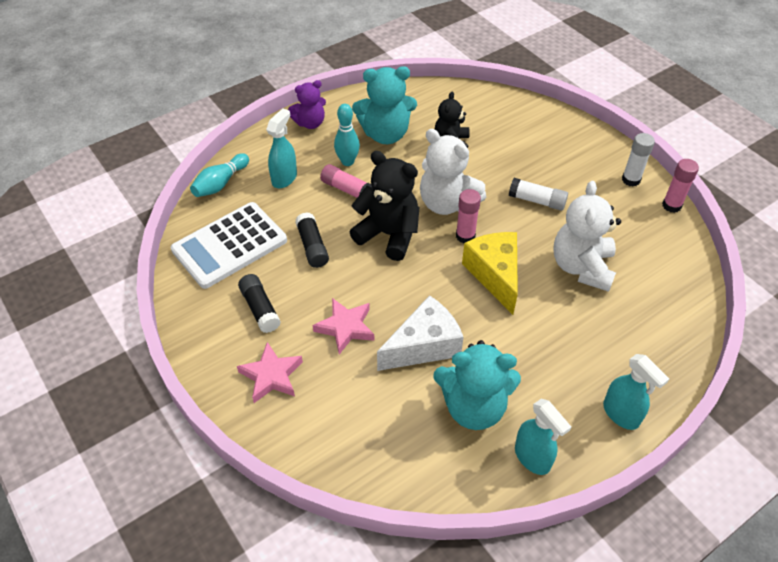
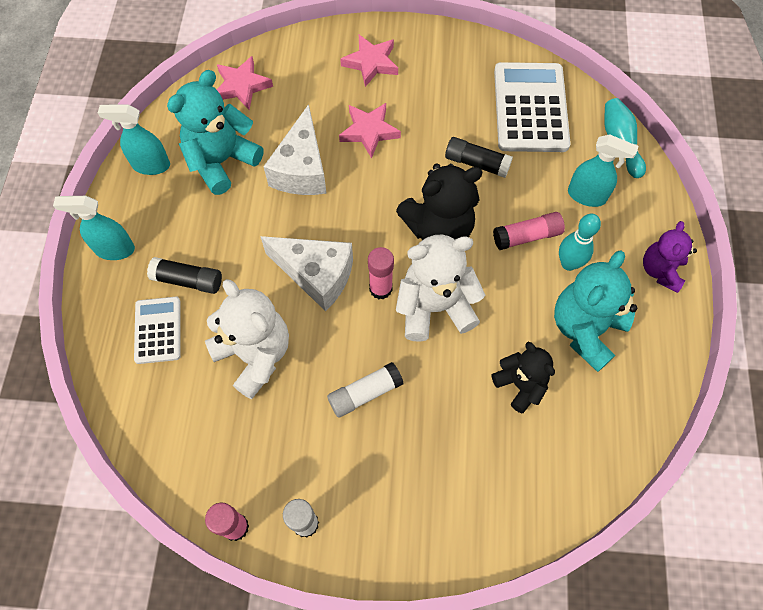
camera: 130 degrees right, 15 degrees up
(260, 309) = (440, 90): black glue stick -> black glue stick (188, 280)
(284, 178) = (587, 196): turquoise spray bottle -> turquoise spray bottle turned 45 degrees counterclockwise
(387, 457) = (242, 86): none -> pink star
(495, 275) = (316, 275): yellow cheese -> white cheese
(634, 332) = (158, 330): none -> white calculator

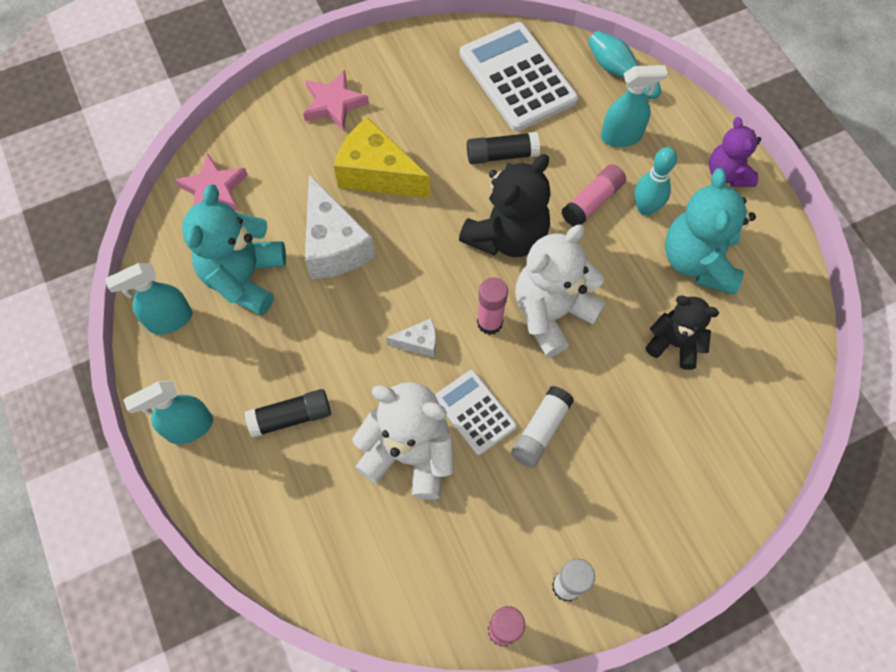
camera: 30 degrees left, 0 degrees up
(158, 330) = (293, 484): white calculator -> white calculator (475, 412)
(316, 275) = (418, 342): white cheese -> white cheese, size x0.48
(369, 131) = (377, 174): pink star -> yellow cheese

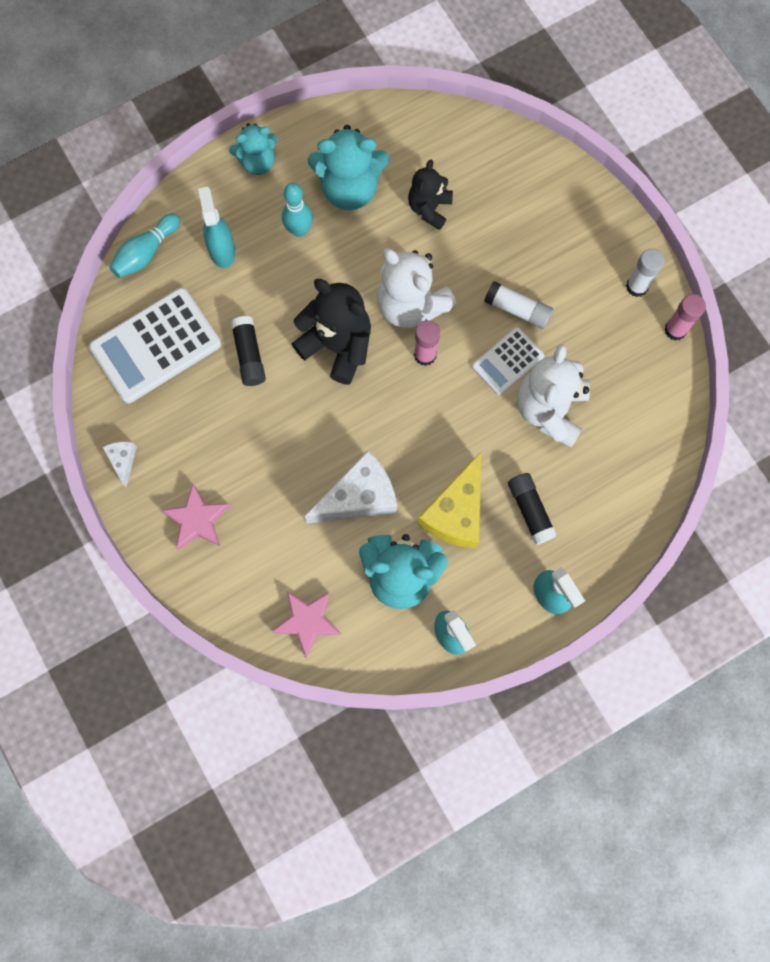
camera: 95 degrees left, 10 degrees up
(377, 174) = (278, 467): yellow cheese -> yellow cheese (456, 512)
(418, 342) = (450, 412): white cheese -> white cheese (123, 461)
(592, 202) = (295, 274): pink glue stick -> none
(727, 174) = (258, 162): purple teddy bear -> turquoise teddy bear

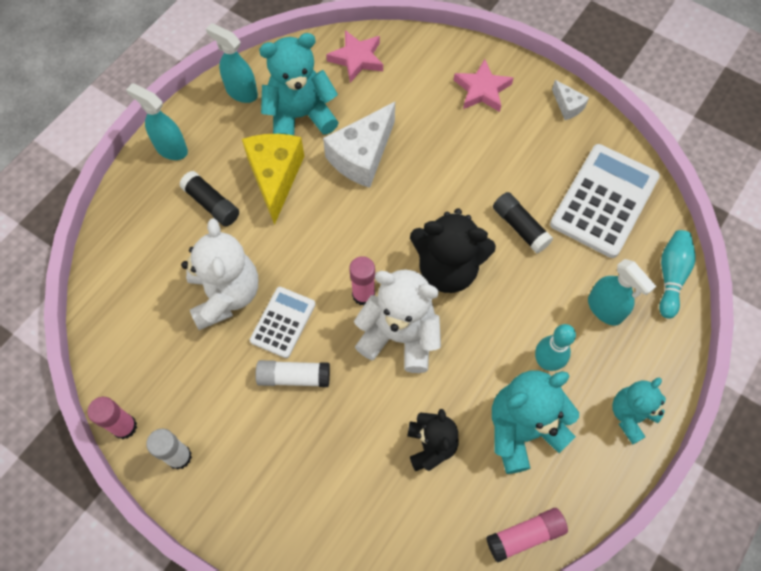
camera: 155 degrees right, 10 degrees down
(391, 118) = (525, 535): none -> pink glue stick

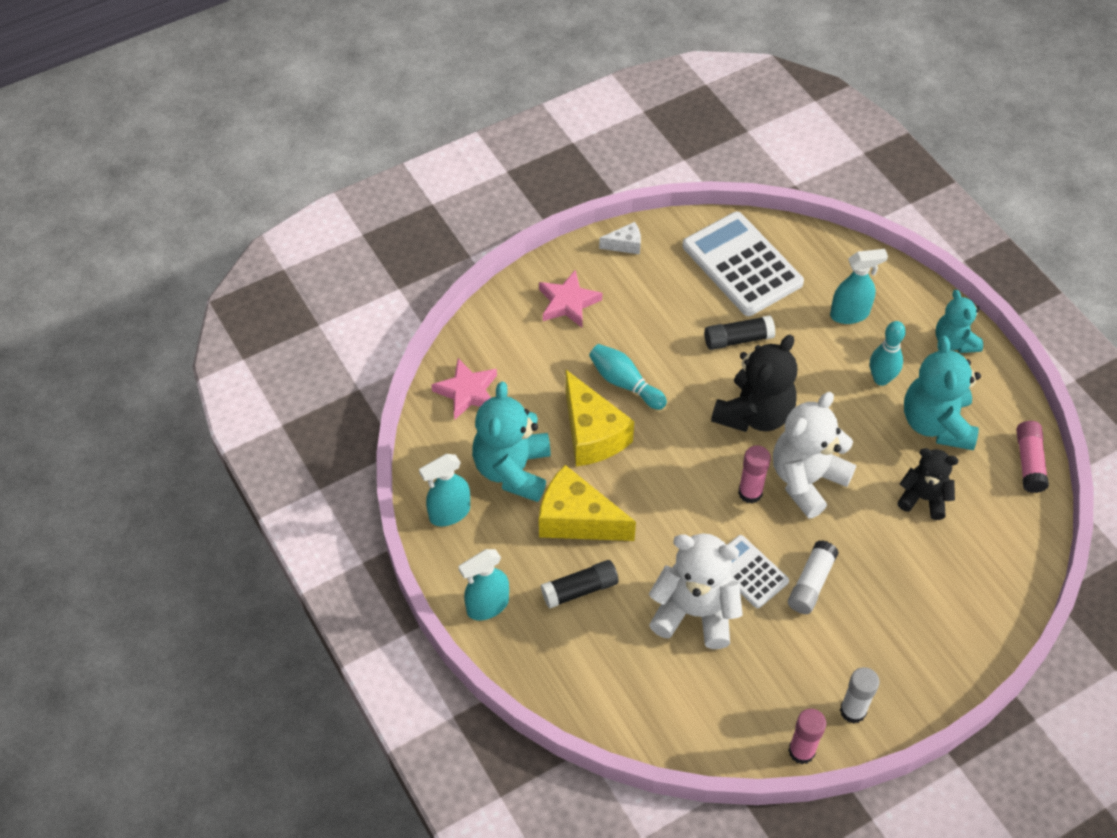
camera: 65 degrees left, 10 degrees down
(362, 156) = (592, 434): white cheese -> yellow cheese
(671, 276) = (840, 253): turquoise bowling pin -> turquoise bowling pin (625, 383)

